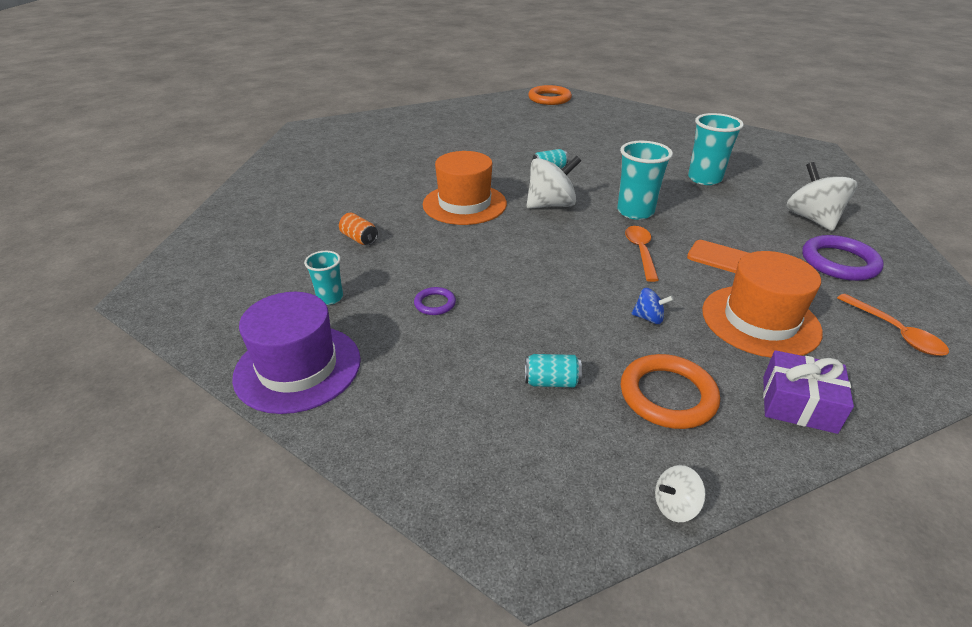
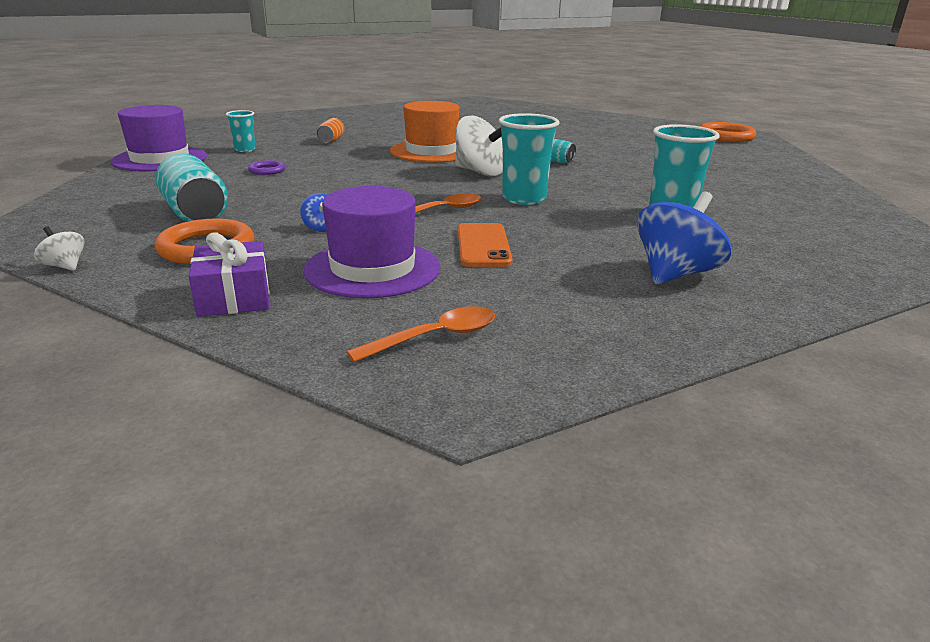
camera: 55 degrees right, 10 degrees down
(551, 382) = (195, 213): turquoise can -> turquoise can, size x1.88
(760, 320) = (372, 269): orange hat -> purple hat
(812, 219) = (675, 274): white spinning top -> blue spinning top
(839, 262) = (574, 297): purple ring -> none
(895, 332) = (435, 337): orange spoon -> orange spoon turned 150 degrees counterclockwise

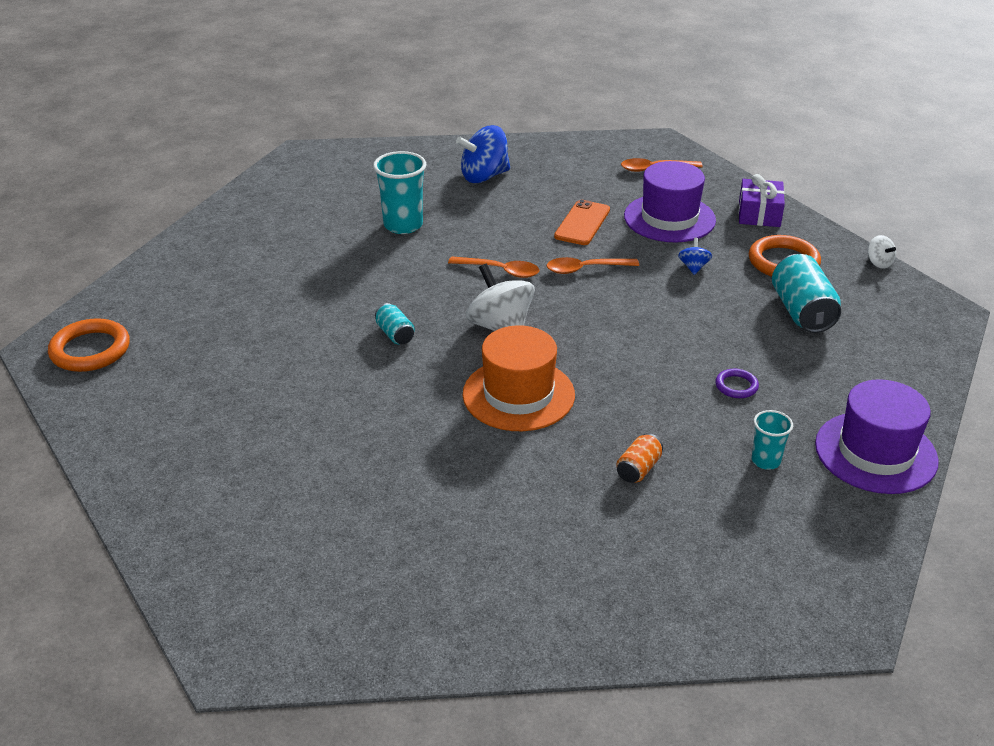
camera: 155 degrees left, 10 degrees up
(524, 198) = (500, 271): turquoise cup -> orange spoon

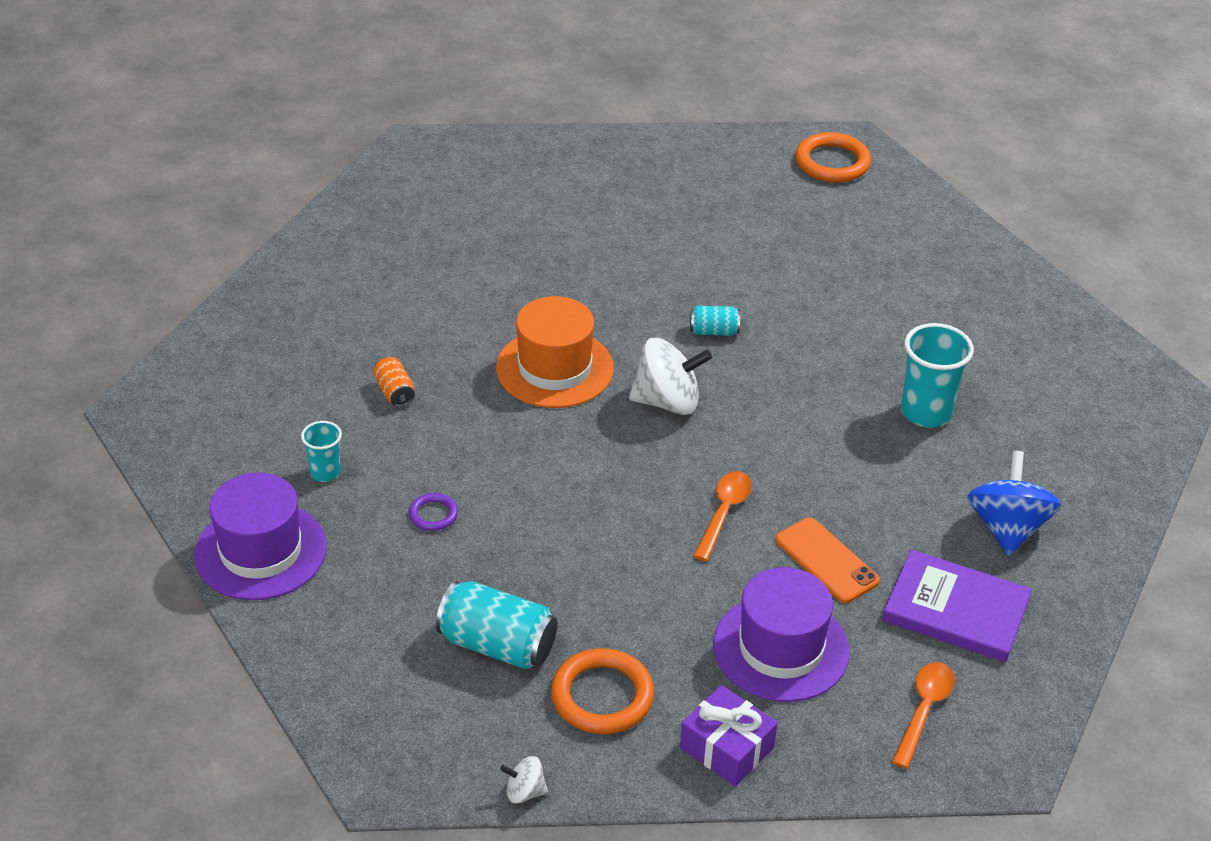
camera: 120 degrees right, 5 degrees up
(500, 271) = (772, 446): orange spoon -> none
(571, 176) = (955, 610): none -> purple book
(693, 267) = (656, 605): blue spinning top -> none

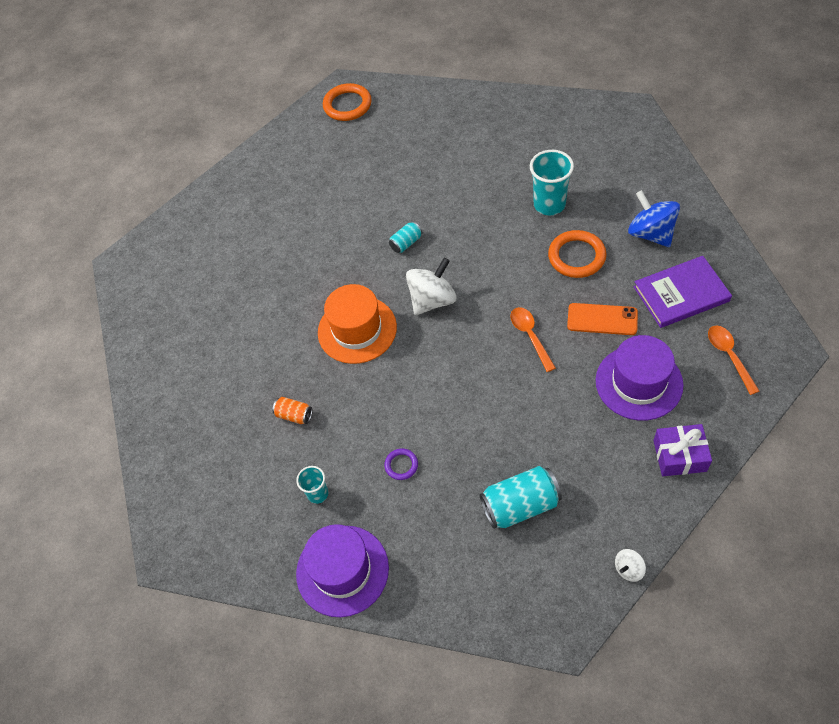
camera: 35 degrees left, 15 degrees up
(602, 696) = (598, 484): orange ring -> orange ring (576, 256)

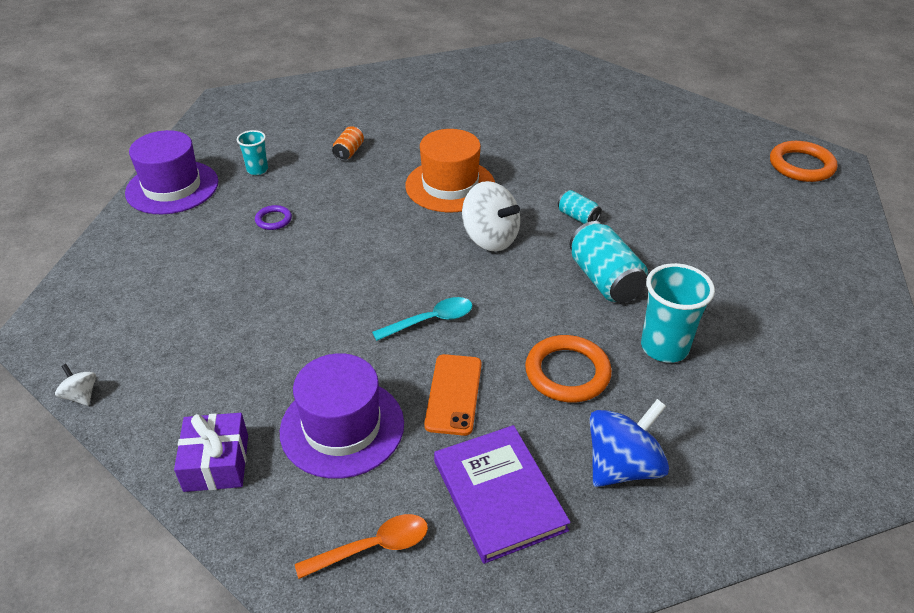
camera: 80 degrees right, 15 degrees down
(520, 505) = (197, 306): turquoise can -> turquoise can (604, 280)
(530, 336) = (430, 321): orange spoon -> turquoise spoon

